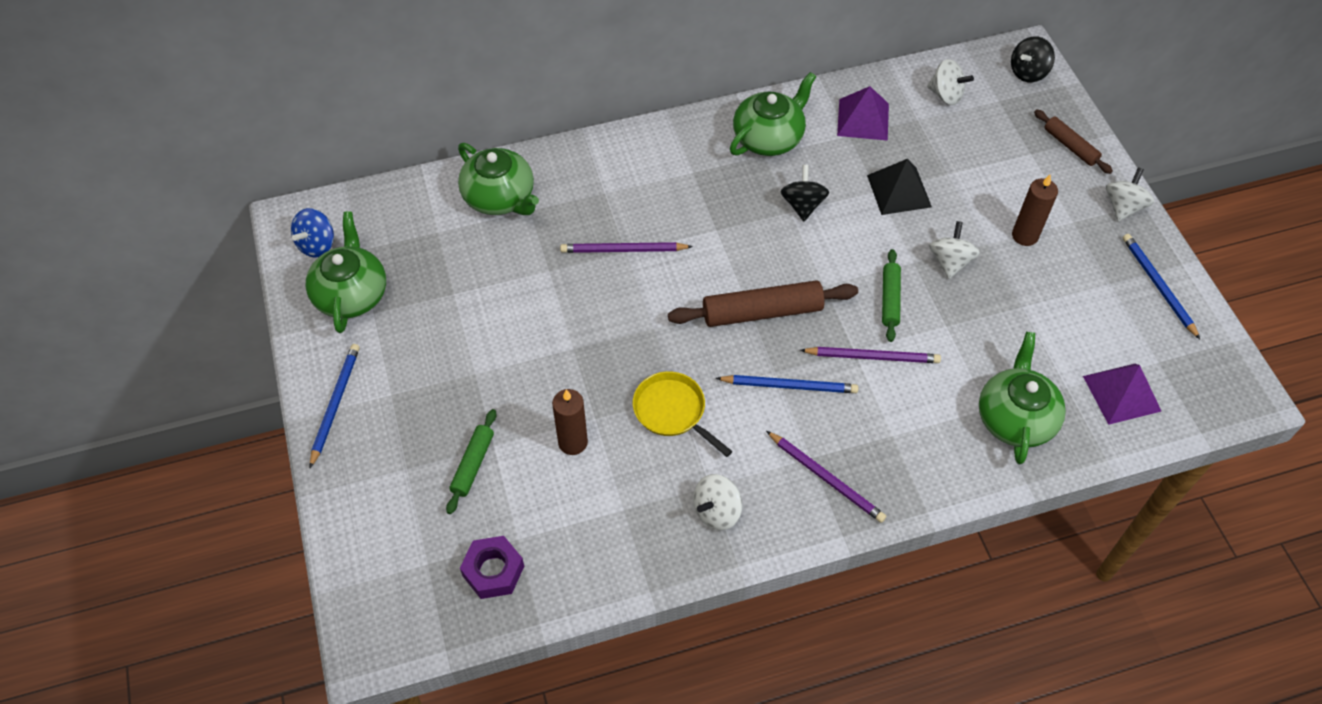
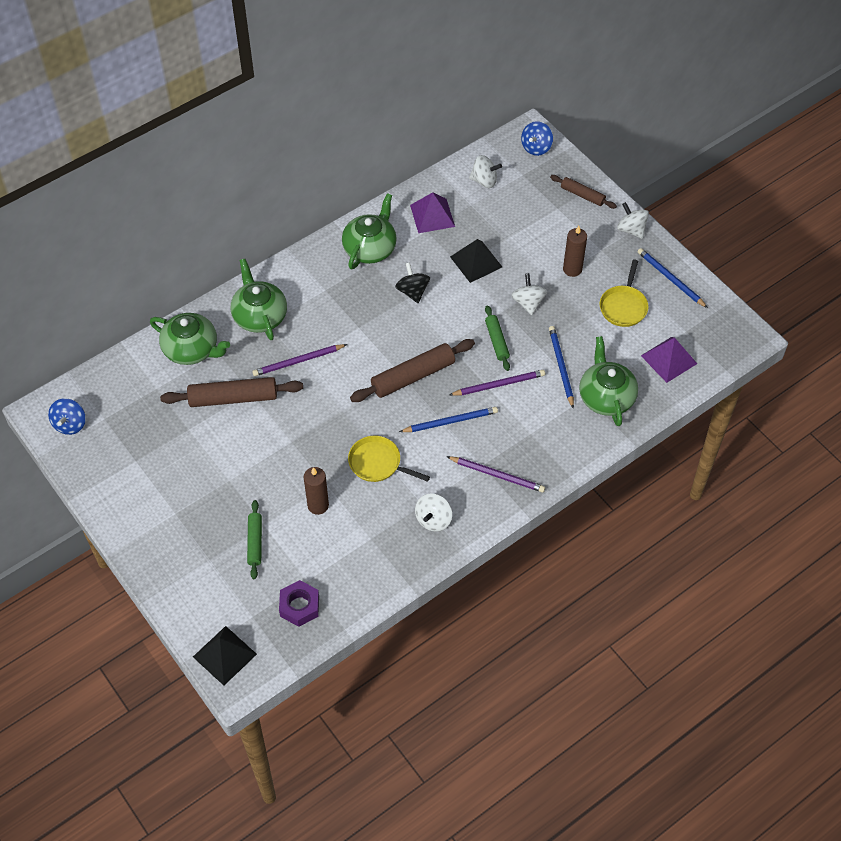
camera: 20 degrees left, 0 degrees up
(335, 404) = (138, 532): blue pencil -> blue pencil (561, 367)
(351, 294) = (113, 452): green teapot -> green teapot (259, 316)
(369, 604) = (224, 655): none -> black pyramid
(524, 271) = (233, 398): none -> brown rolling pin
(1028, 72) = (536, 147): black spinning top -> blue spinning top
(1080, 303) = (623, 306): none -> yellow pan
(1123, 207) = (631, 229): white spinning top -> white spinning top turned 45 degrees counterclockwise

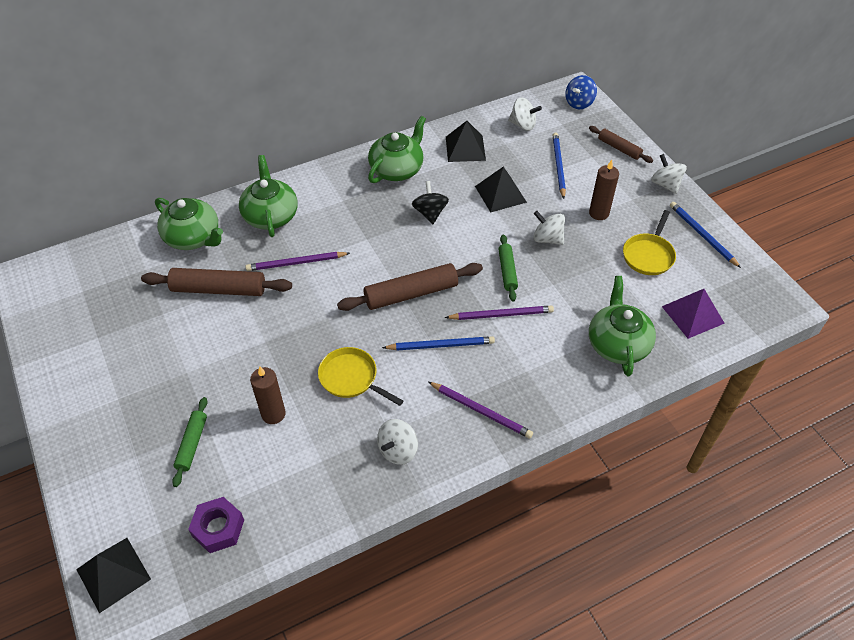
camera: 10 degrees right, 5 degrees down
(70, 424) = (46, 291): blue spinning top -> none
(432, 215) = (465, 148): purple pyramid -> black pyramid
(528, 303) = (547, 238): white spinning top -> white spinning top turned 60 degrees counterclockwise
(561, 367) = (572, 306): blue pencil -> blue pencil (558, 166)

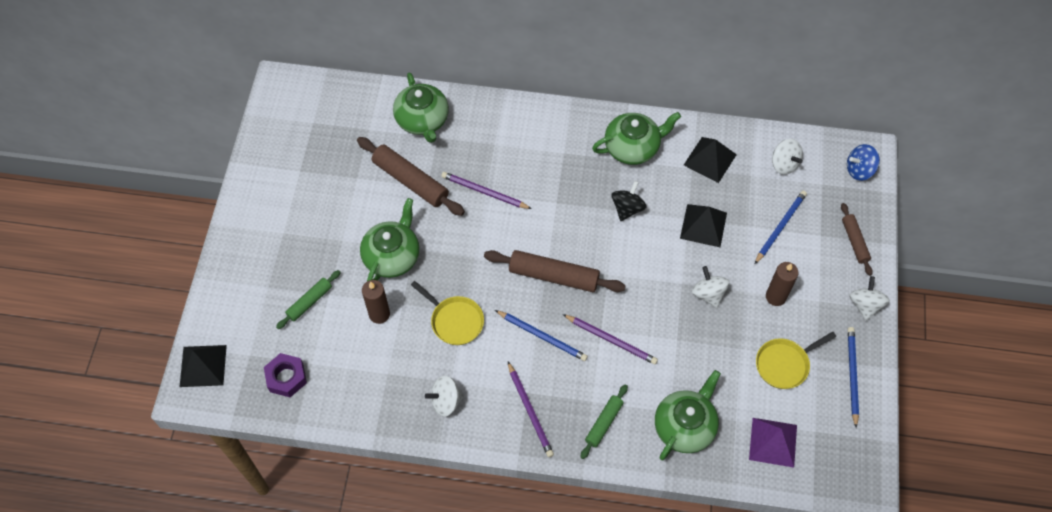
camera: 35 degrees right, 10 degrees up
(270, 215) = (495, 134): green teapot -> green teapot (392, 256)
(351, 378) = (455, 321): yellow pan -> yellow pan turned 150 degrees clockwise
(507, 271) = (648, 303): green rolling pin -> green rolling pin (603, 423)

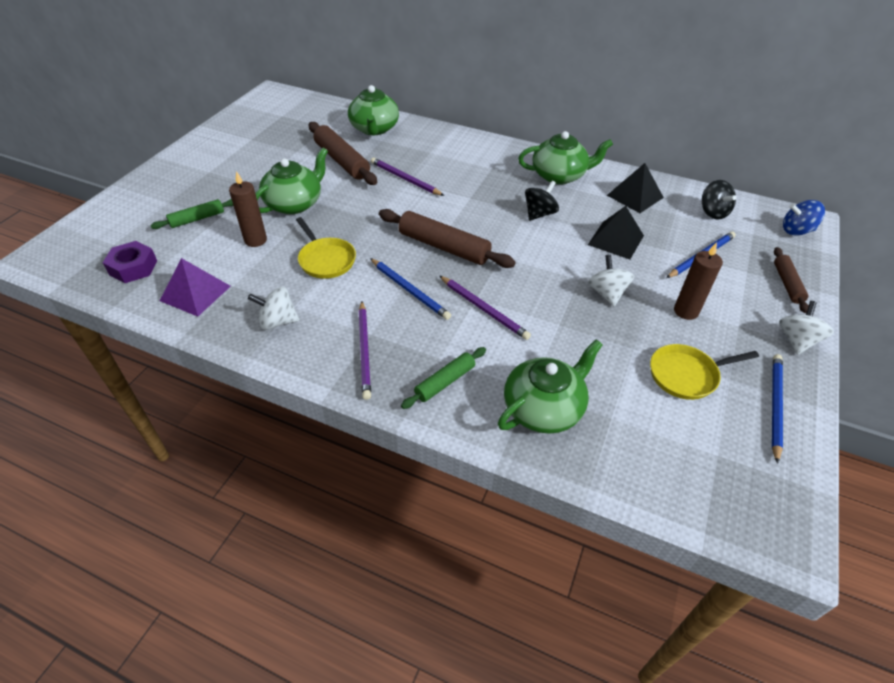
camera: 15 degrees right, 15 degrees down
(203, 365) = (65, 242): black pyramid -> none
(773, 442) = (657, 453): purple pyramid -> purple pyramid (195, 293)
(784, 164) = (713, 212): white spinning top -> black spinning top

